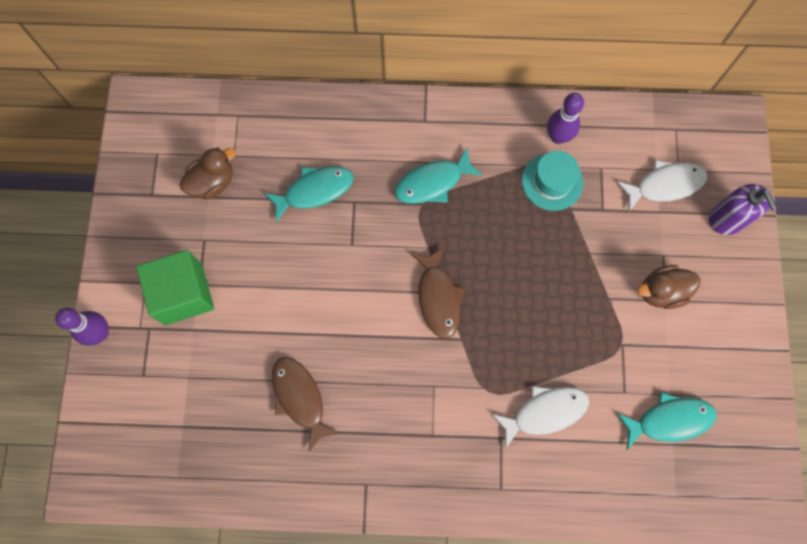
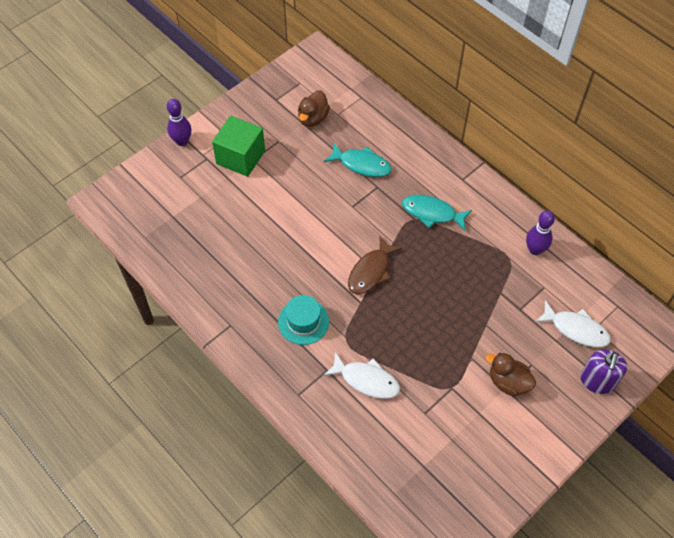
camera: 45 degrees right, 15 degrees down
(213, 182) = (313, 118): brown duck -> brown duck turned 105 degrees clockwise
(300, 398) = (243, 255): brown fish -> none
(552, 182) = (504, 269): turquoise hat -> turquoise hat (303, 321)
(669, 420) = (436, 452): turquoise fish -> none

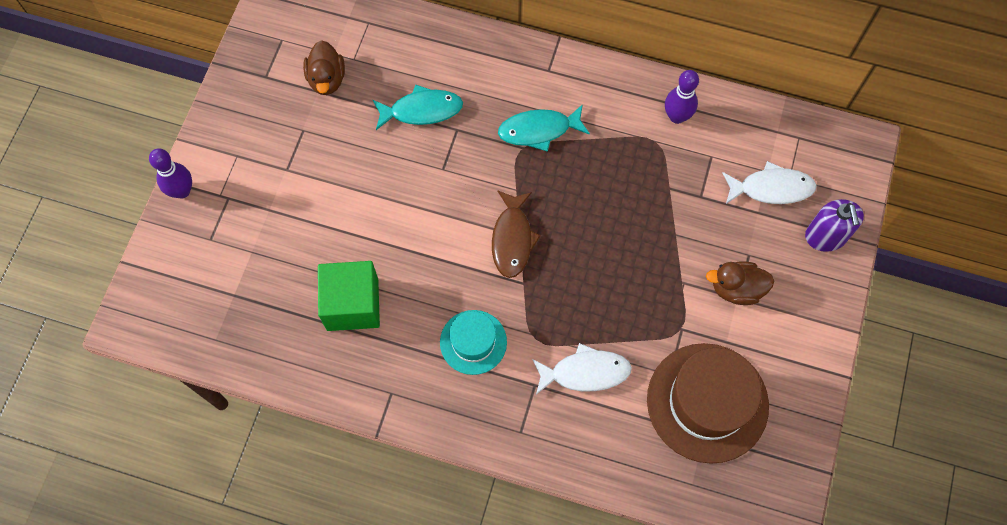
camera: 30 degrees left, 10 degrees up
(240, 157) = (270, 175): green cube -> green cube (352, 304)
(439, 445) = (707, 402): none -> brown hat

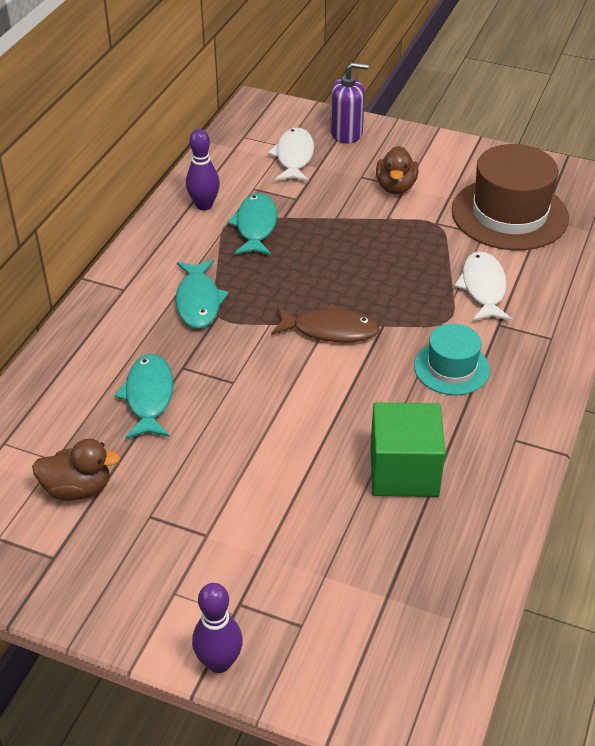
camera: 85 degrees left, 25 degrees down
(651, 164) = (255, 226): none -> turquoise fish

